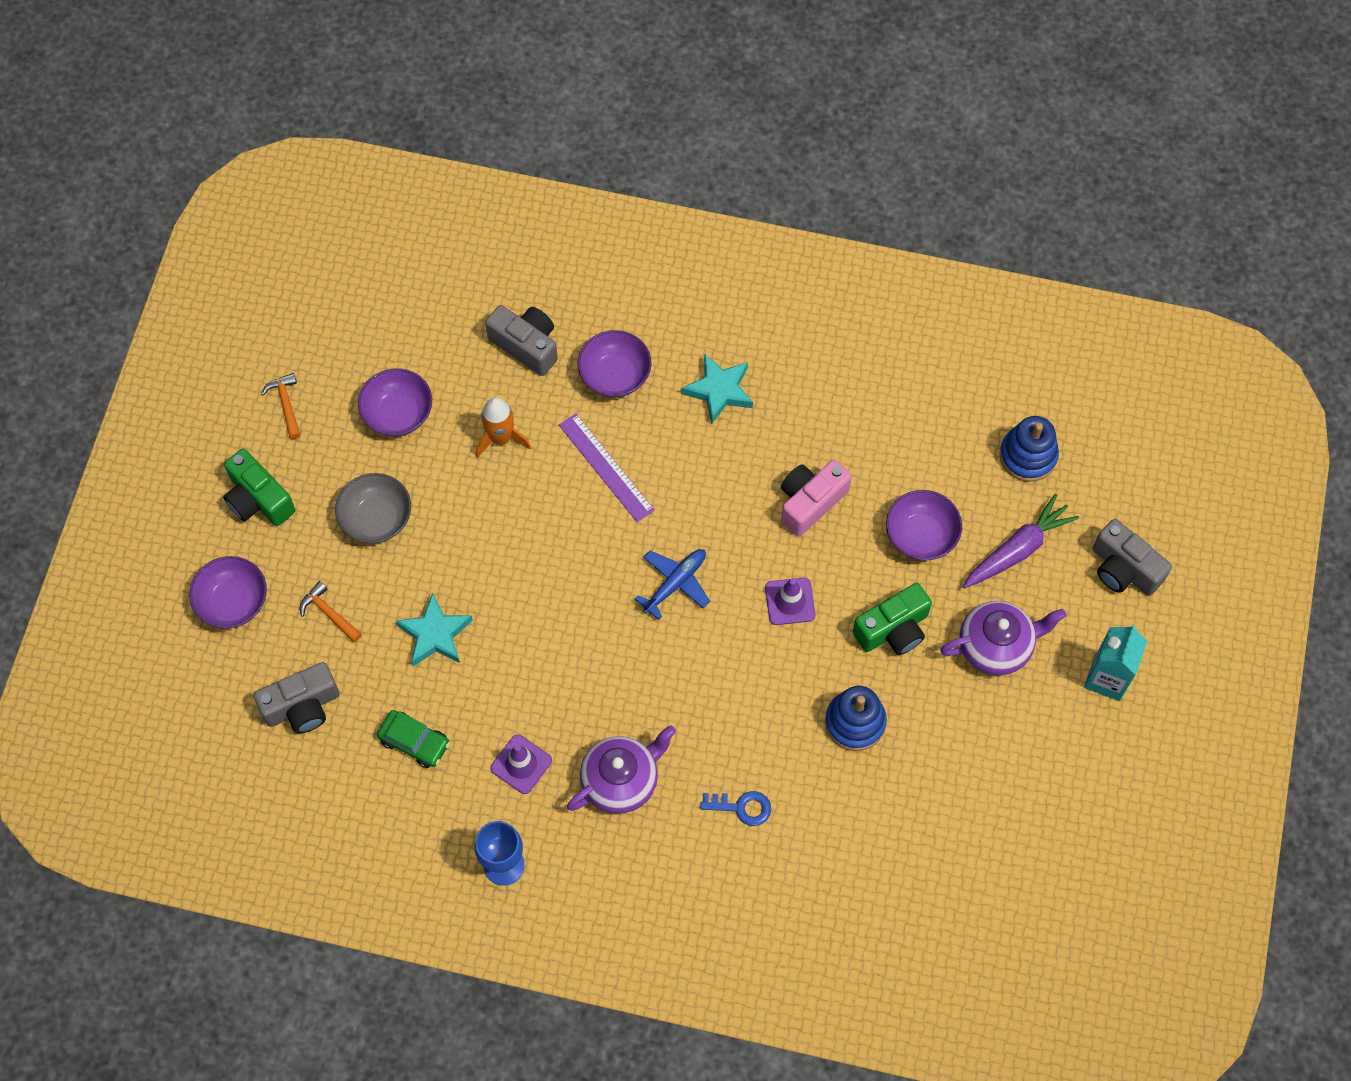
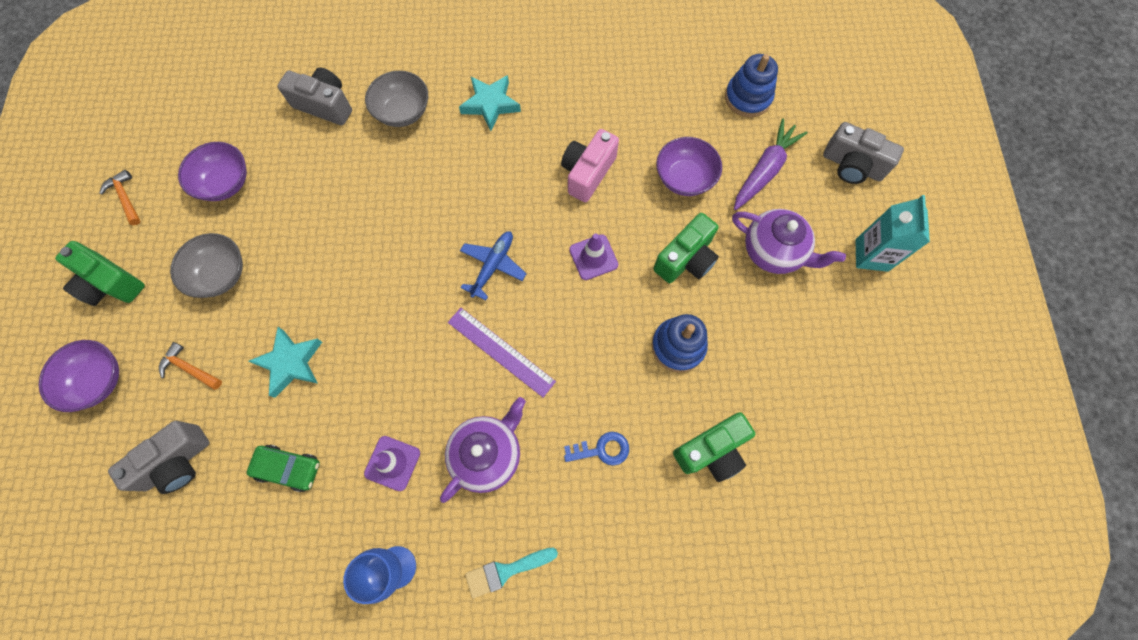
camera: 15 degrees left, 5 degrees up
(501, 438) = (318, 182): orange rocket -> none
(606, 467) = (412, 185): purple ruler -> purple ruler (501, 351)
(612, 898) = (506, 571): none -> turquoise brush
(615, 375) = (403, 112): purple bowl -> grey bowl
(857, 838) = (711, 450): none -> green camera
(996, 646) = (774, 251): purple teapot -> purple teapot turned 60 degrees clockwise

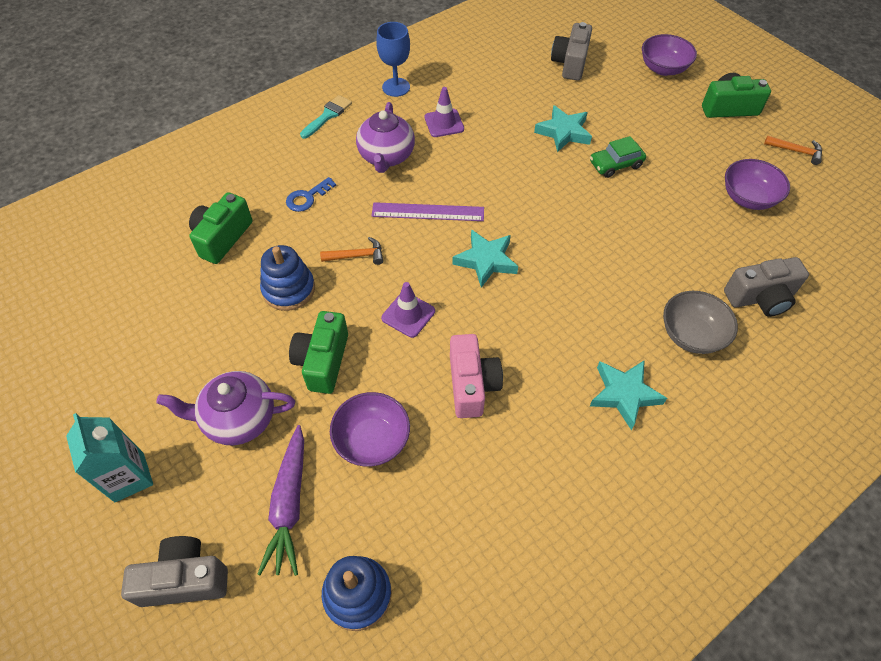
camera: 145 degrees right, 15 degrees down
(189, 368) = (620, 99): orange hammer -> orange hammer (357, 256)
(220, 274) = (670, 148): grey bowl -> none
(289, 468) = (504, 91): green car -> green car (615, 164)
(493, 266) = (486, 261): blue plane -> turquoise star

